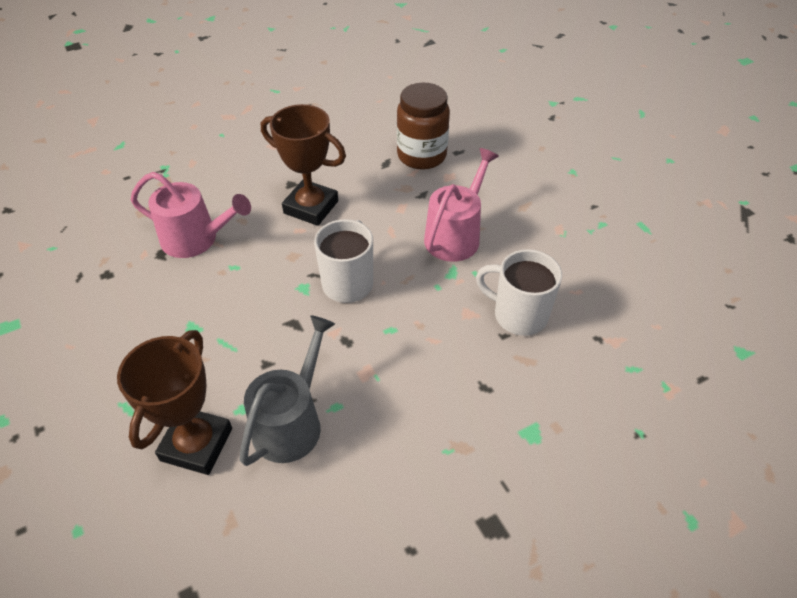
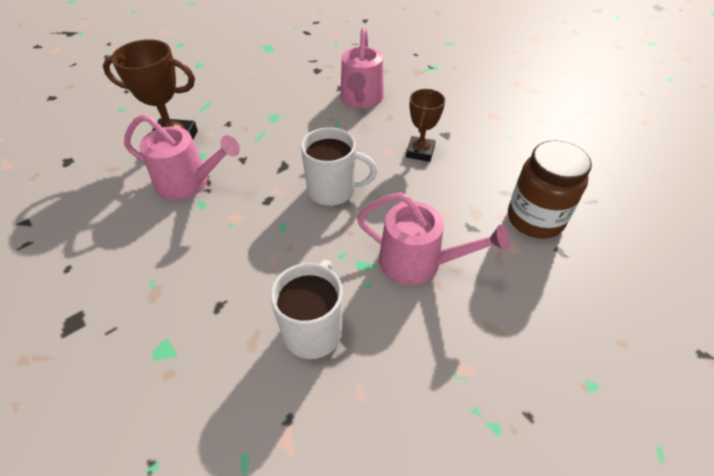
camera: 80 degrees right, 0 degrees up
(291, 422) = (188, 182): grey watering can -> pink watering can
(311, 207) = (420, 152): brown trophy -> brown trophy, size x0.65

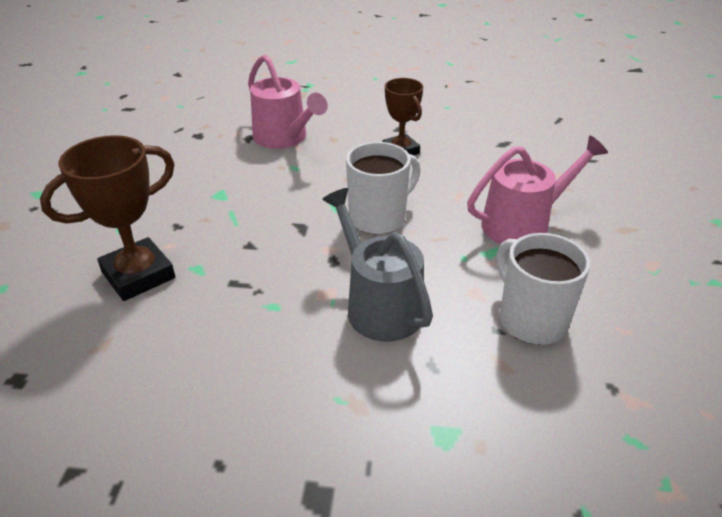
camera: 45 degrees left, 10 degrees down
(188, 182) = (224, 298): pink watering can -> none
(248, 247) = (379, 305): none -> grey watering can
(535, 219) = (546, 150): brown jar -> none

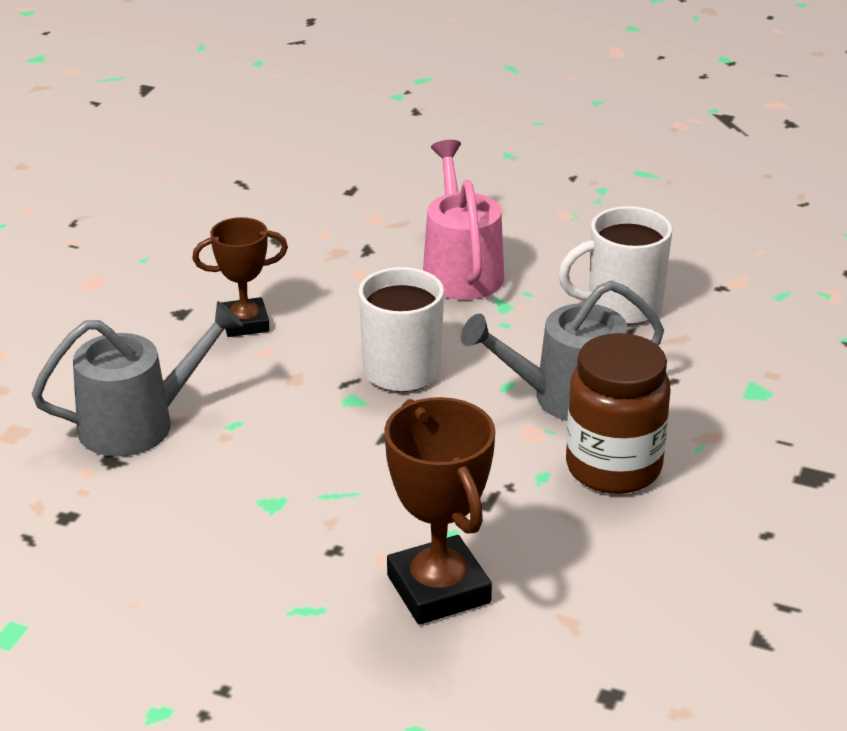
camera: 75 degrees left, 5 degrees down
(284, 138) = (138, 424): pink watering can -> grey watering can
(293, 345) = (613, 467): none -> brown jar

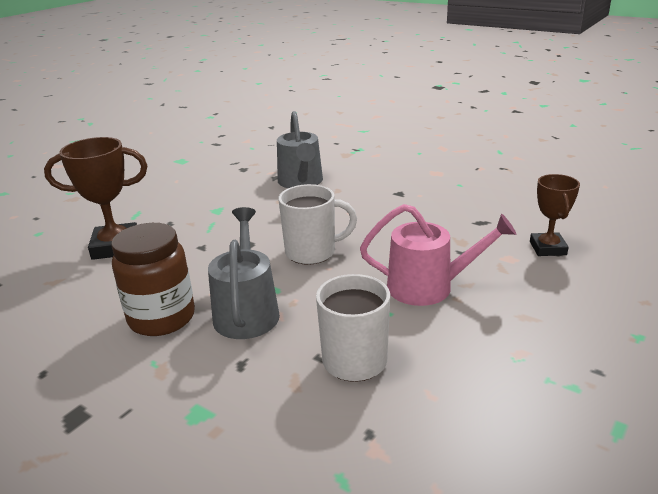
camera: 105 degrees right, 5 degrees down
(245, 323) = (382, 209): brown trophy -> brown trophy (547, 248)

